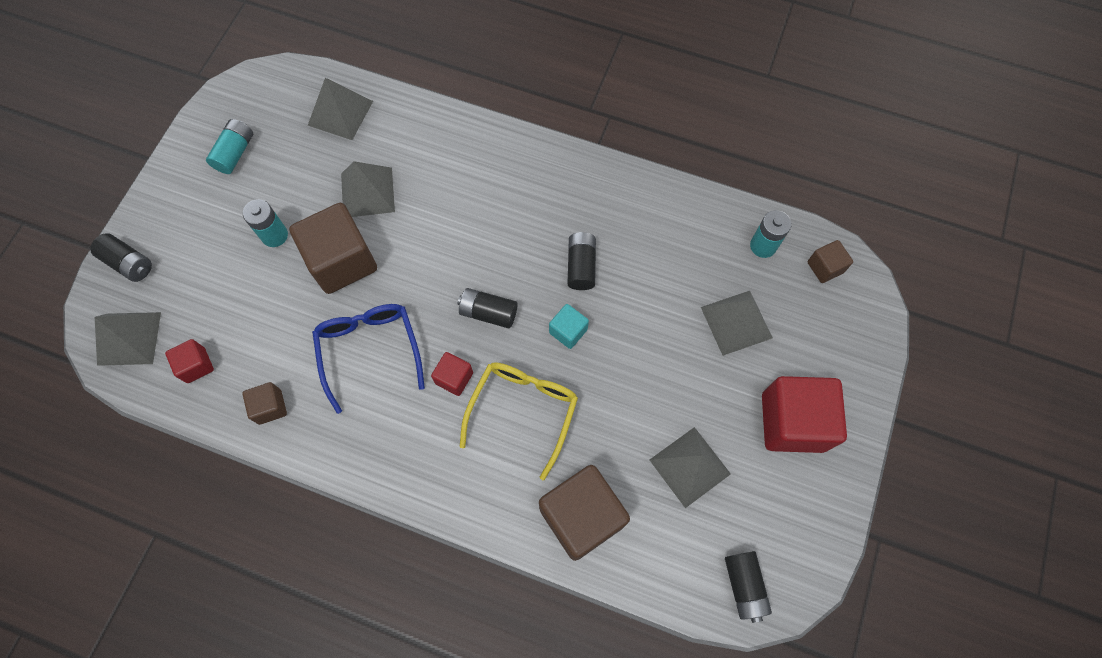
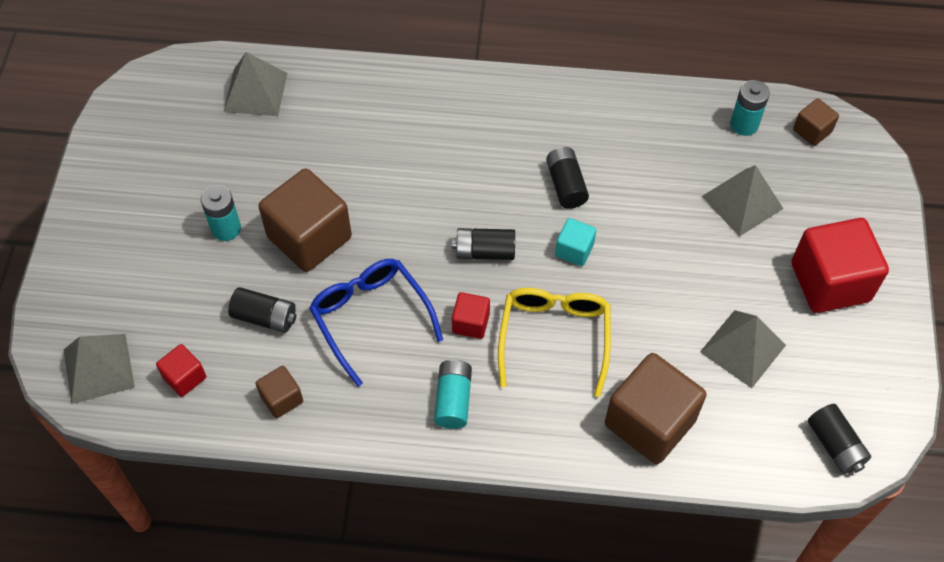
camera: 15 degrees left, 10 degrees down
(129, 263) = (70, 293): black battery -> black battery (265, 317)
(235, 153) = (152, 156): turquoise battery -> turquoise battery (453, 400)
(367, 192) = (313, 163): grey pyramid -> none

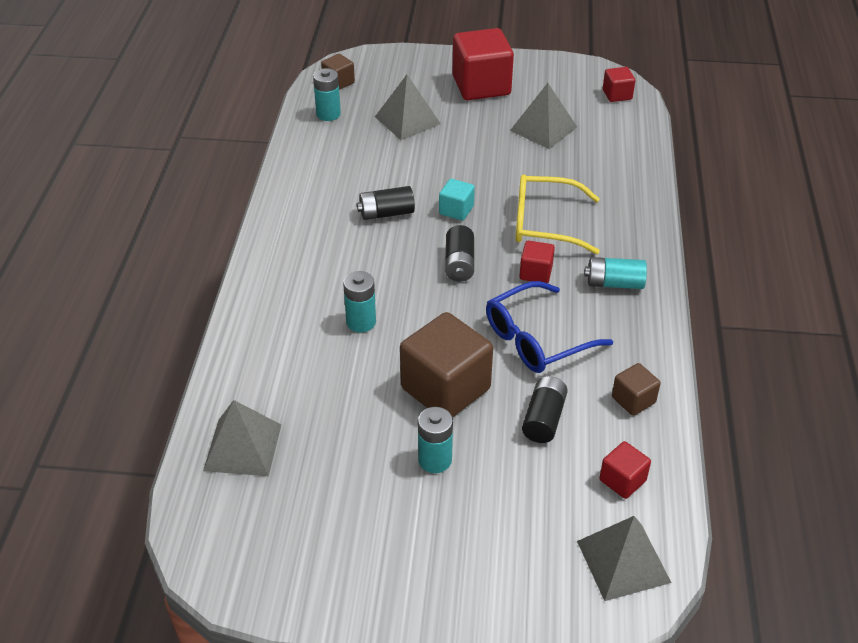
camera: 90 degrees left, 15 degrees down
(400, 168) = (361, 322): none -> turquoise battery
(650, 422) = (615, 176): brown cube -> none
(835, 445) = (617, 94): black battery -> red cube

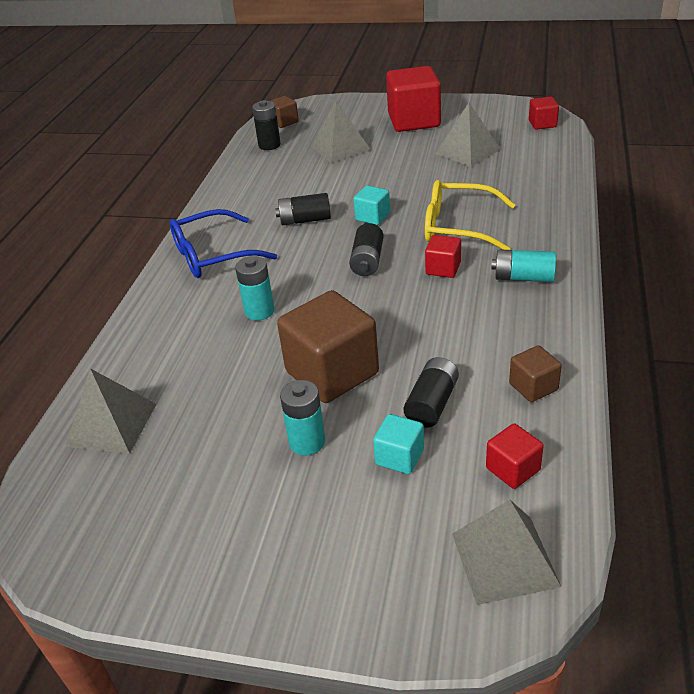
camera: 10 degrees right, 5 degrees down
(328, 114) = (269, 145): turquoise battery -> black battery
(522, 472) = (399, 457): none -> turquoise cube
(537, 339) = (436, 327): blue glasses -> blue glasses (213, 255)

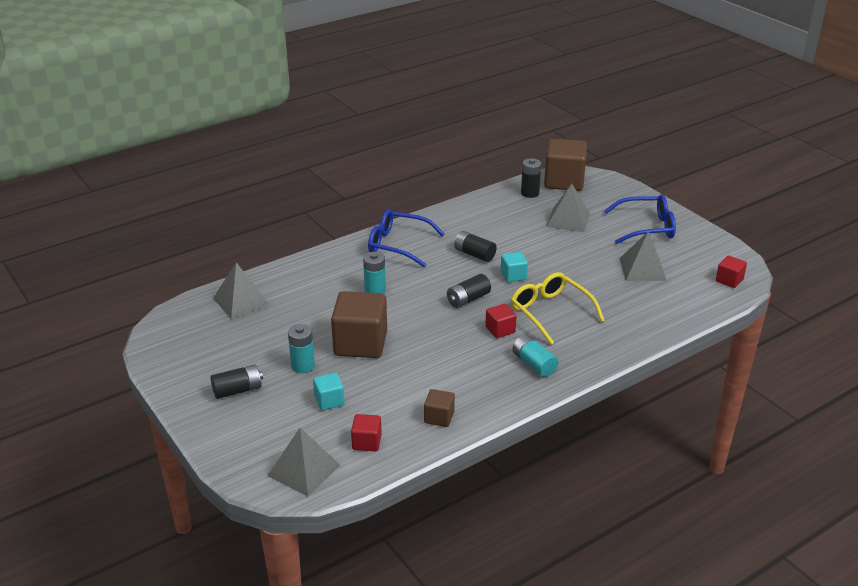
camera: 40 degrees right, 5 degrees down
(284, 122) = (564, 181): brown cube -> brown cube, size x2.05
(414, 121) = (646, 227): red cube -> blue glasses
(432, 403) = (380, 390): black battery -> black battery (238, 390)

